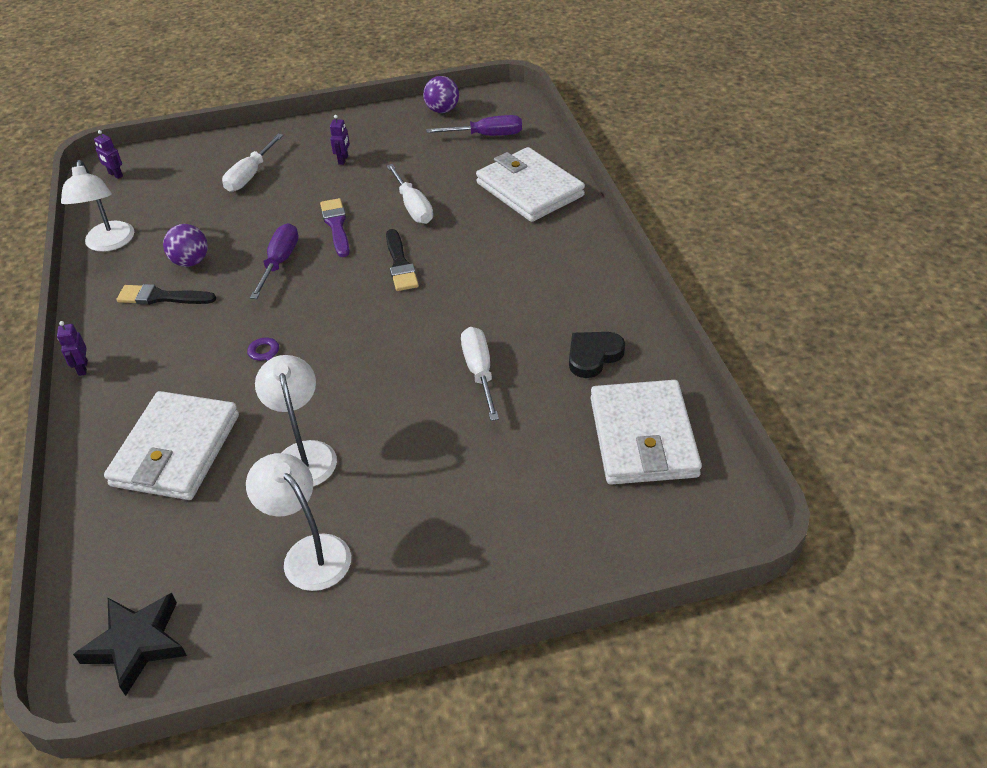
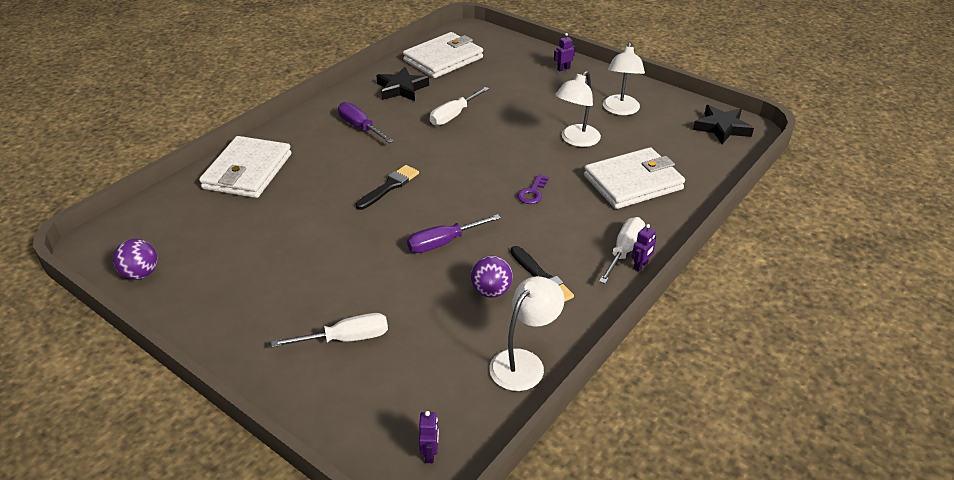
camera: 130 degrees left, 5 degrees down
(336, 225) = (373, 240): purple brush -> none
(343, 160) = (274, 291): purple robot -> purple robot (563, 69)
(413, 207) = (315, 214): white screwdriver -> white screwdriver (624, 251)
(486, 135) = (175, 226): purple screwdriver -> purple screwdriver (360, 127)
(593, 356) = (401, 89): black heart -> black star

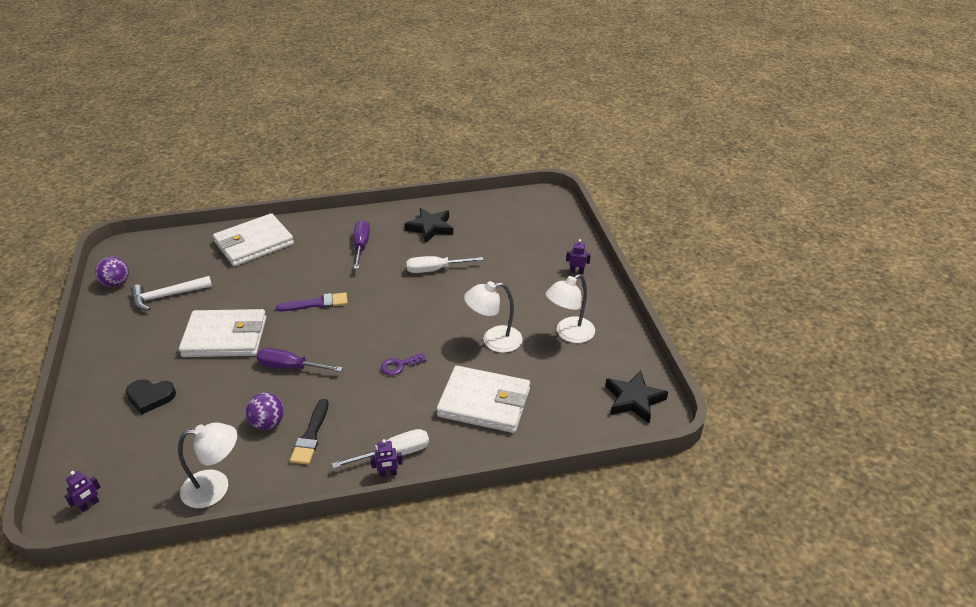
camera: 40 degrees right, 0 degrees up
(222, 255) = (167, 296): none -> white hammer
(346, 339) = (150, 397): white screwdriver -> black heart
(389, 186) = (317, 303): black brush -> purple brush
(443, 59) = (494, 217): white wallet -> white wallet (225, 337)

